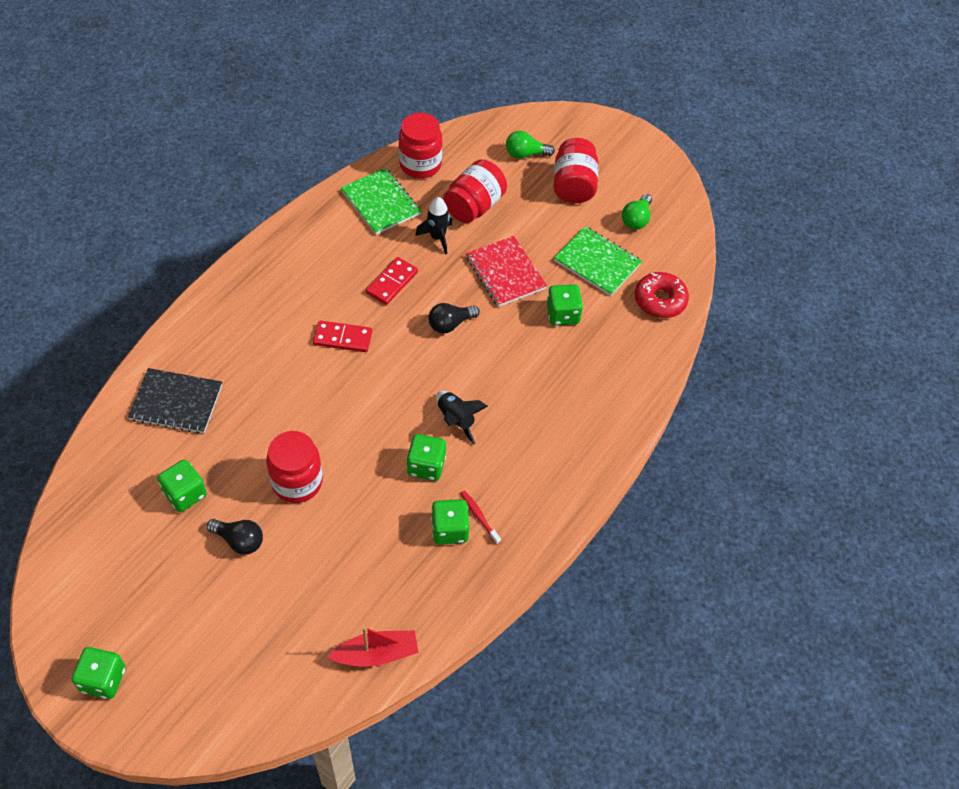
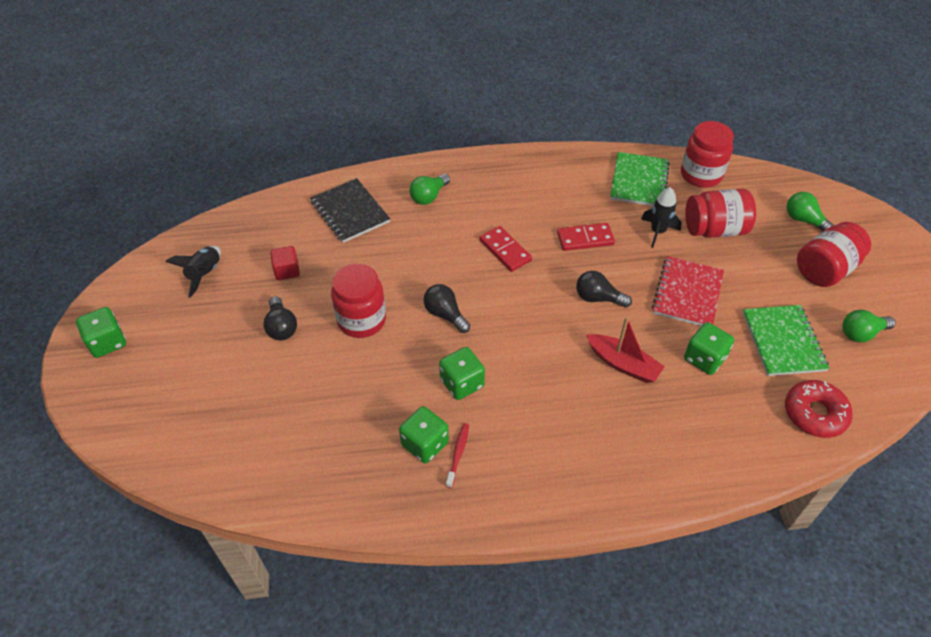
camera: 50 degrees right, 5 degrees down
(185, 494) = (287, 271): green dice -> red cube
(228, 338) = (429, 196): none -> green light bulb
(356, 425) = (445, 314): none -> black light bulb
(376, 654) = (270, 484): red boat -> red boat (623, 364)
(456, 420) = (523, 369): black rocket -> black rocket (205, 274)

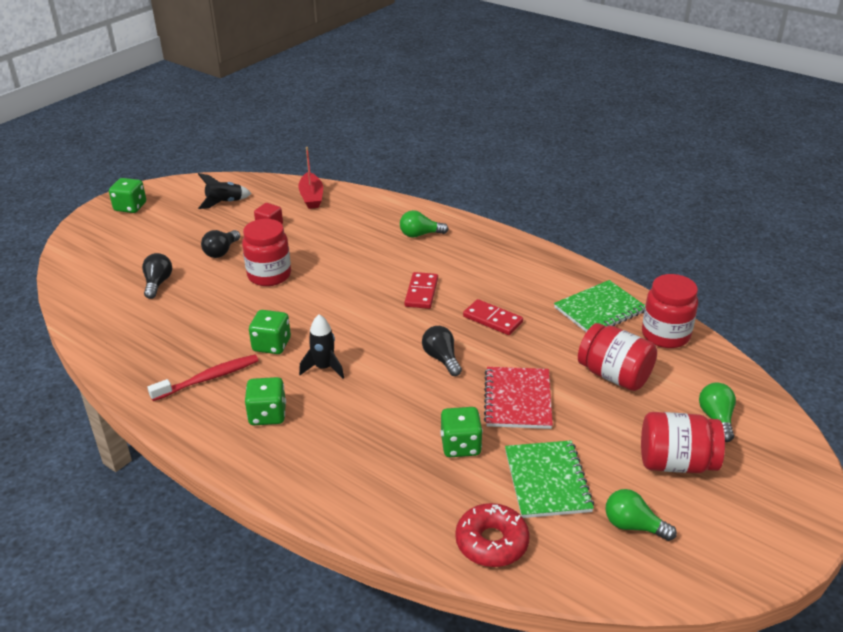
camera: 45 degrees right, 15 degrees down
(350, 212) = (355, 216): black notebook -> none
(425, 444) = (199, 360): green dice -> green dice (267, 415)
(445, 314) = (322, 303): black light bulb -> black light bulb (158, 283)
(458, 454) = (208, 378): red toothbrush -> red toothbrush, size x1.69
(623, 364) = (393, 407): red boat -> red boat (311, 197)
(657, 232) = (560, 349): black rocket -> black rocket (324, 368)
(687, 293) = (518, 399): red notebook -> red notebook turned 60 degrees counterclockwise
(783, 341) = (547, 481): green notebook -> green notebook turned 45 degrees counterclockwise

